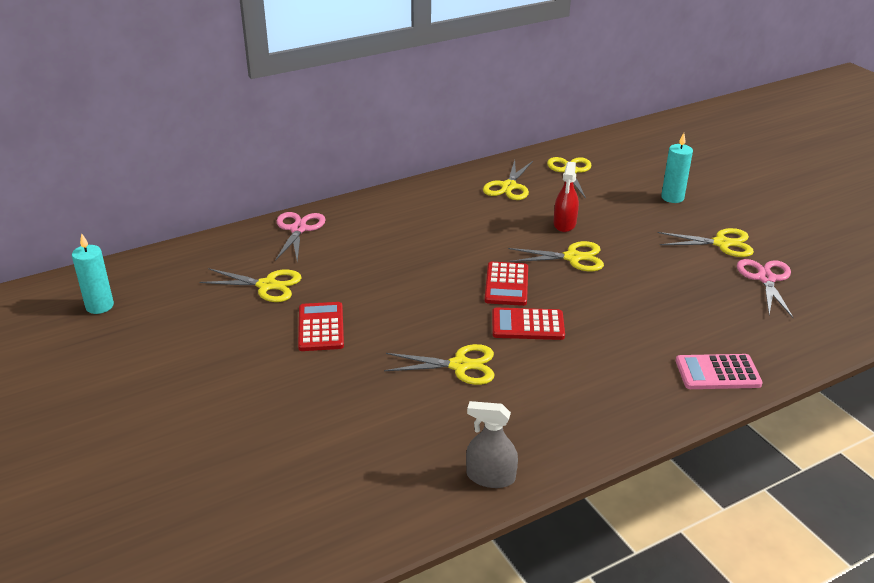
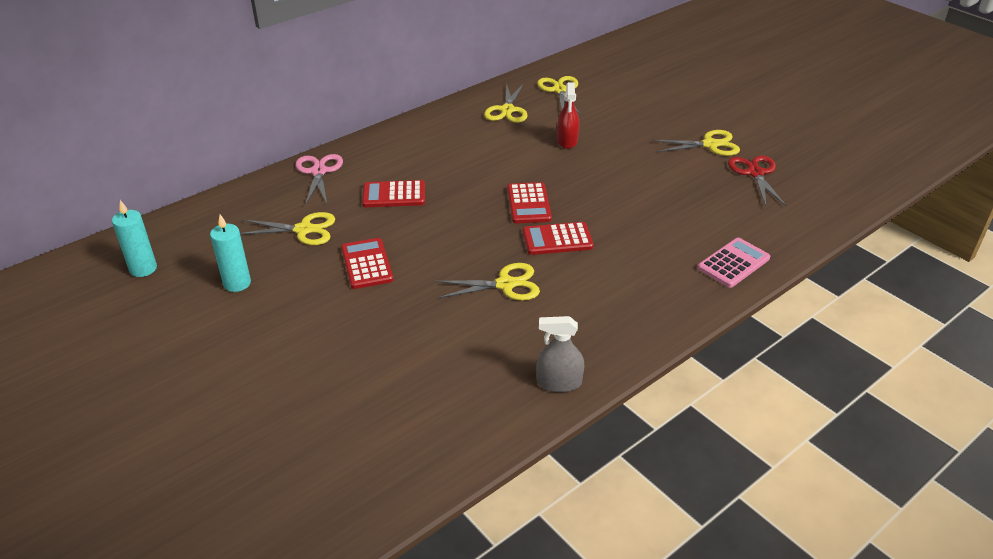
camera: 10 degrees left, 5 degrees up
(368, 260) = (394, 195): none -> red calculator
(572, 257) = (582, 172): yellow scissors -> none
(672, 198) = (657, 106): turquoise candle -> turquoise candle (237, 283)
(717, 373) = (733, 263): pink calculator -> pink calculator turned 150 degrees clockwise
(766, 279) = (755, 173): pink scissors -> red scissors

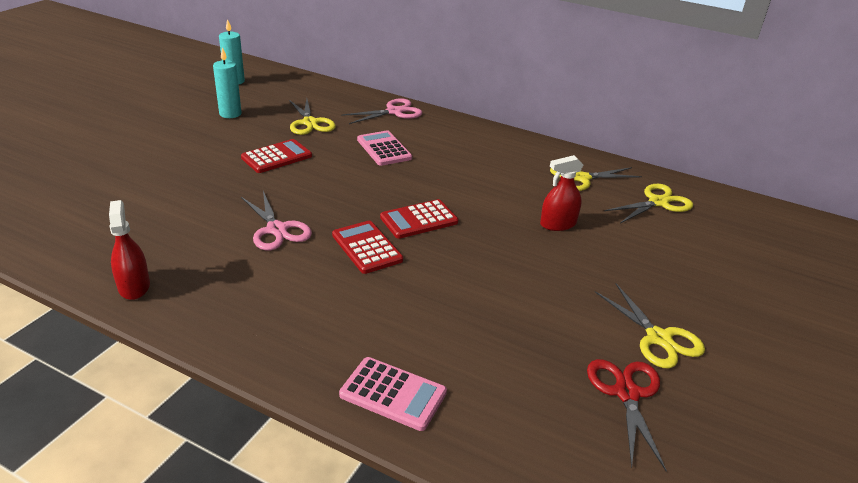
camera: 65 degrees right, 5 degrees down
(394, 195) = (384, 149): red calculator -> pink calculator
(505, 284) = (276, 229): yellow scissors -> pink scissors
(559, 382) = (134, 286): grey spray bottle -> red spray bottle
(755, 173) = (626, 393): red scissors -> red scissors turned 60 degrees counterclockwise

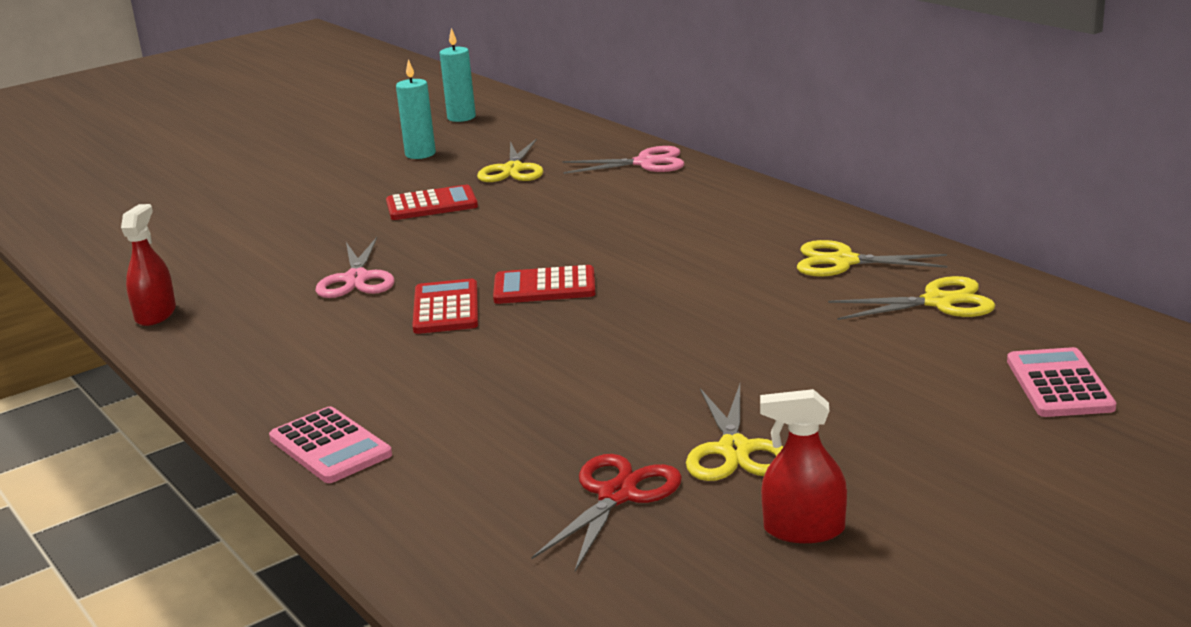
camera: 30 degrees right, 10 degrees down
(384, 149) = (582, 205): pink calculator -> pink calculator (1059, 384)
(558, 224) = (739, 311): red spray bottle -> red spray bottle (804, 530)

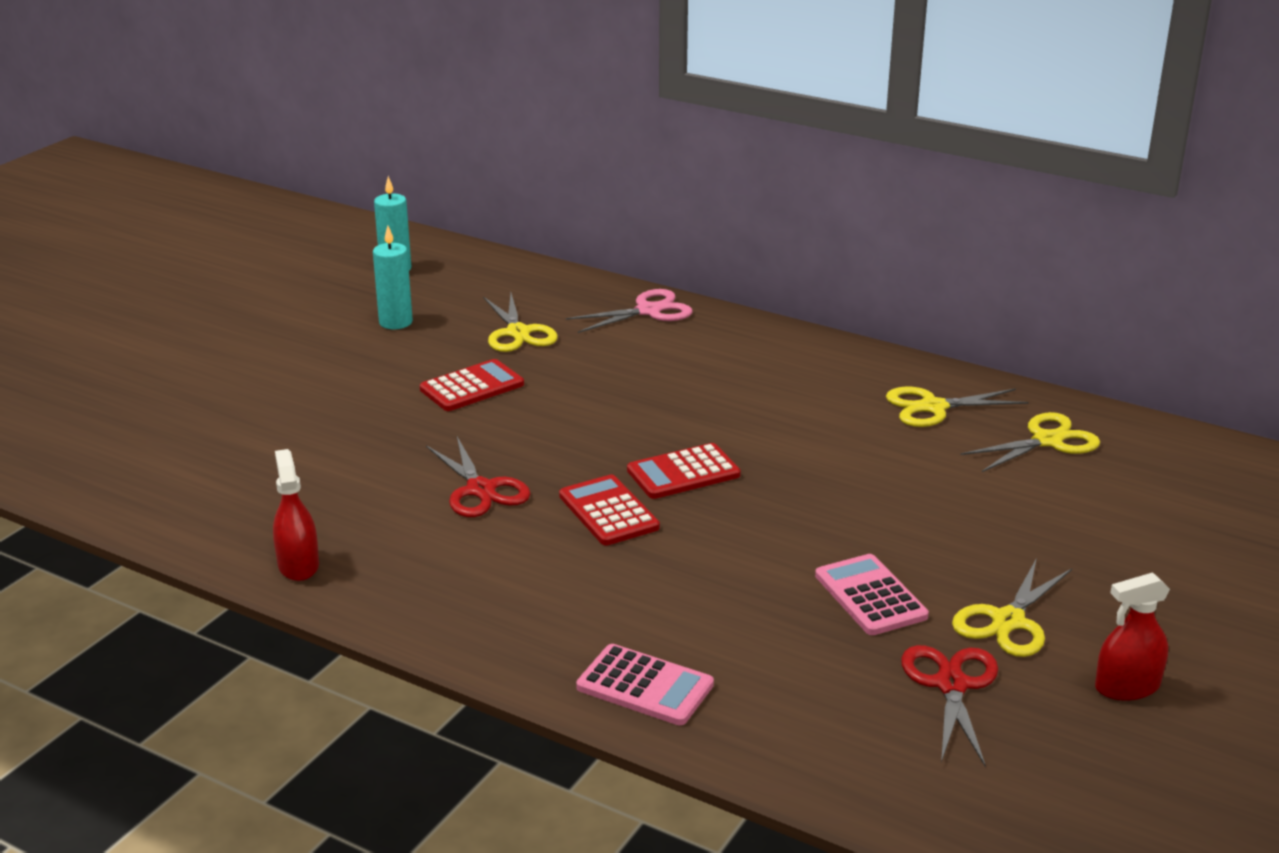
camera: 25 degrees left, 5 degrees up
(357, 279) = (481, 490): pink scissors -> red scissors
(734, 450) = (1008, 621): yellow scissors -> yellow scissors turned 60 degrees clockwise
(1059, 384) = (1205, 511): pink calculator -> pink calculator (870, 596)

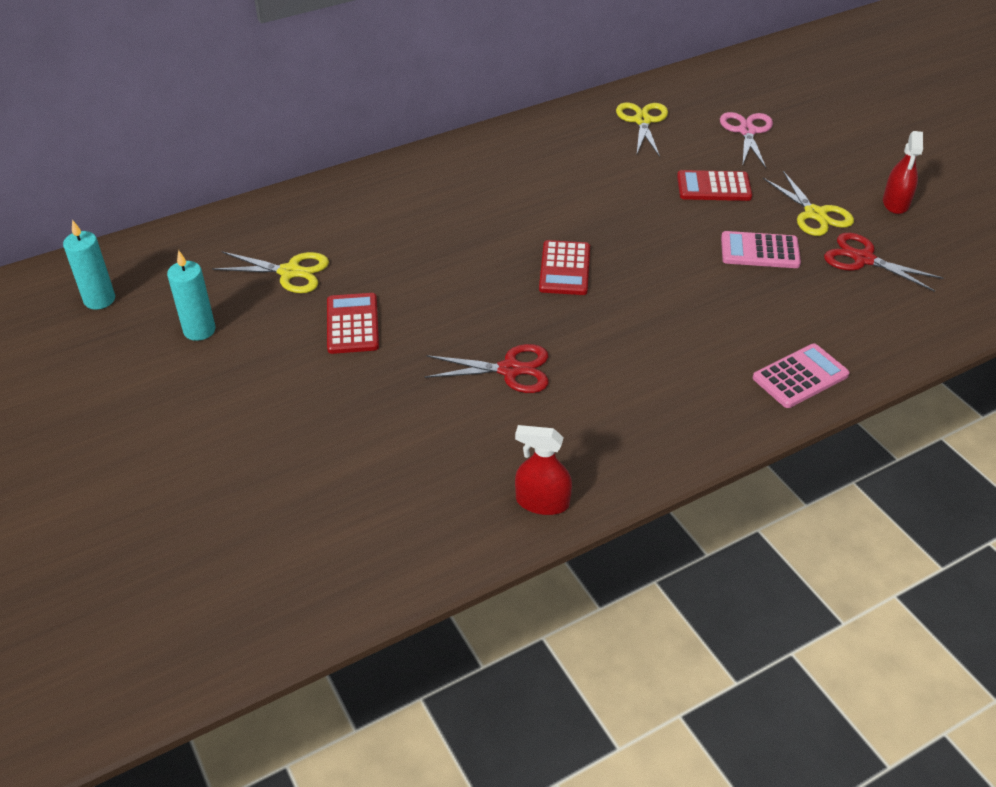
camera: 60 degrees left, 15 degrees up
(608, 512) = (587, 319): red calculator -> red calculator (713, 187)
(648, 311) = (324, 200): pink scissors -> pink scissors (747, 131)
(933, 407) = (570, 142): yellow scissors -> none

